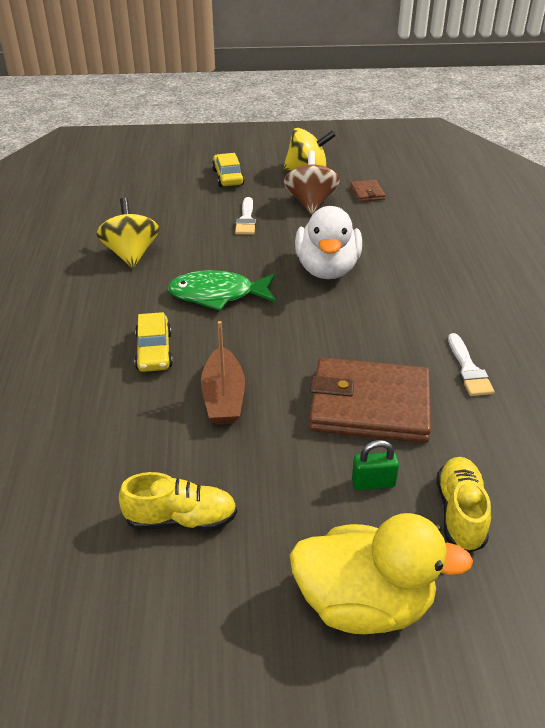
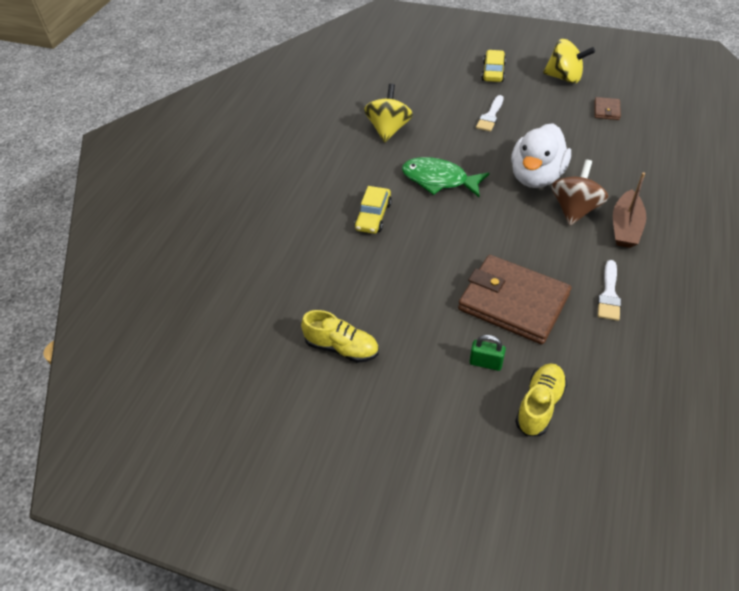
camera: 25 degrees right, 10 degrees up
(223, 397) = (407, 266): brown boat -> brown boat (625, 227)
(310, 202) = (552, 110): brown spinning top -> brown spinning top (574, 209)
(364, 603) = (437, 445): yellow duck -> none

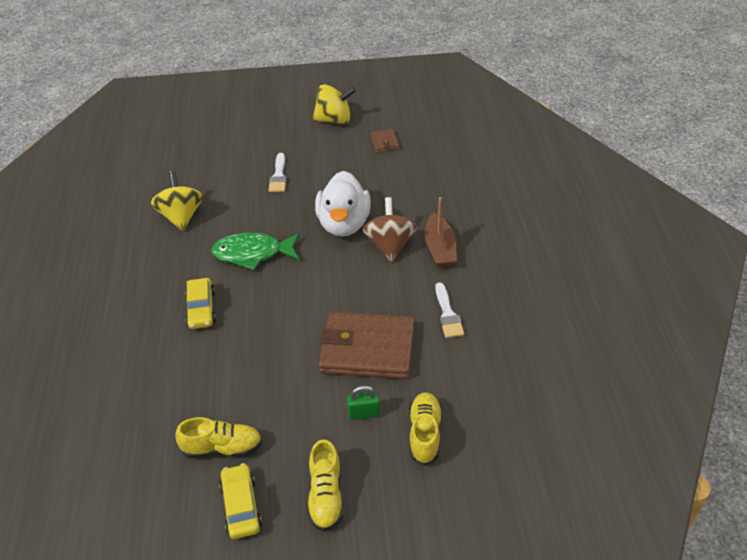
camera: 25 degrees left, 5 degrees down
(418, 428) = (326, 496): none -> yellow shoe
(493, 72) = (264, 130): yellow car -> yellow car (241, 506)

